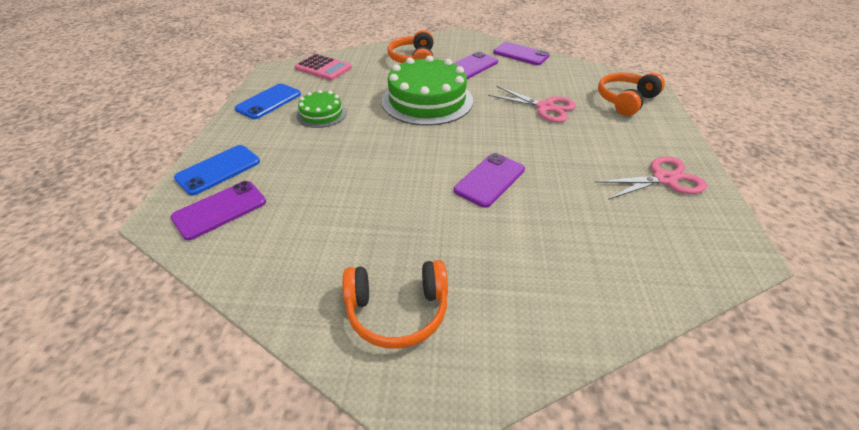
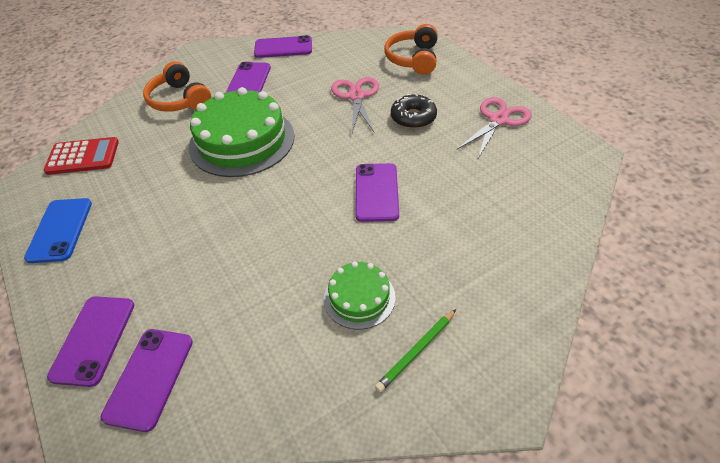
camera: 35 degrees left, 5 degrees up
(218, 170) = (94, 340): blue phone -> purple phone
(321, 114) = (144, 212): green cake -> green cake (359, 297)
(323, 68) = (83, 157): pink calculator -> red calculator
(397, 311) = (416, 351): orange headphones -> green pencil
(545, 107) = (356, 96): pink scissors -> pink scissors turned 90 degrees counterclockwise
(579, 142) = (413, 117): none -> black donut

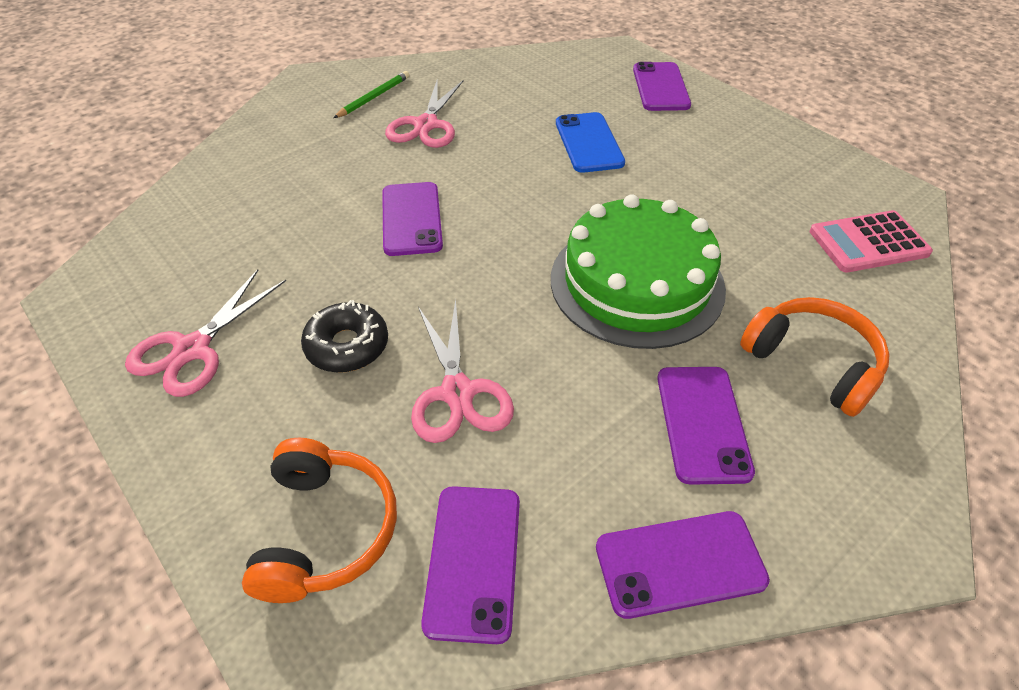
camera: 170 degrees right, 0 degrees up
(60, 230) = (789, 157): blue phone -> blue phone (588, 143)
(83, 157) = (868, 242): red calculator -> pink calculator
(149, 378) = (594, 72): purple phone -> purple phone (473, 561)
(359, 297) = (426, 125): green cake -> pink scissors

